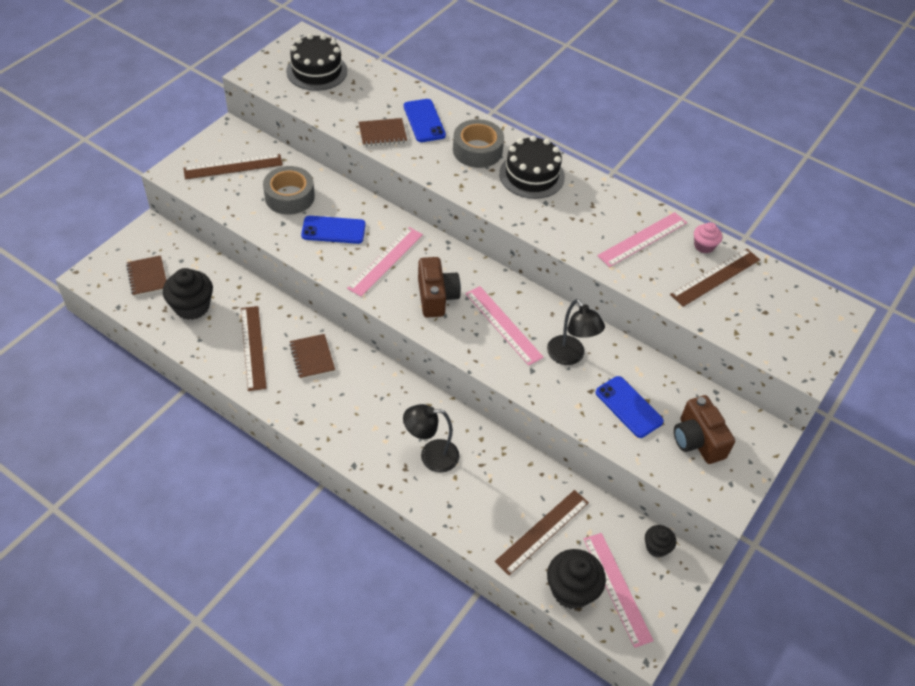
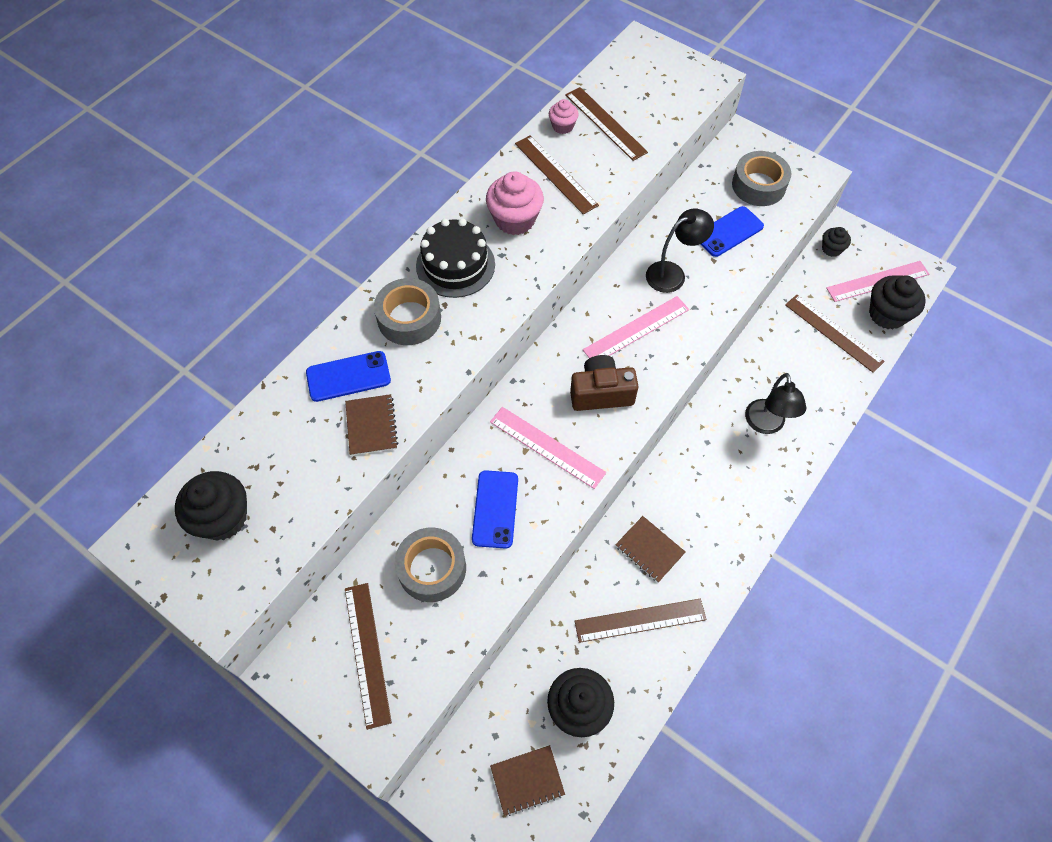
camera: 85 degrees left, 10 degrees up
(312, 357) = (649, 549): brown notebook -> brown notebook turned 60 degrees clockwise
(317, 71) = (223, 518): black cake -> black cupcake
(585, 211) = (515, 219): none -> pink cupcake
(642, 239) = (555, 174): pink ruler -> brown ruler
(697, 440) = (758, 185): brown camera -> grey tape

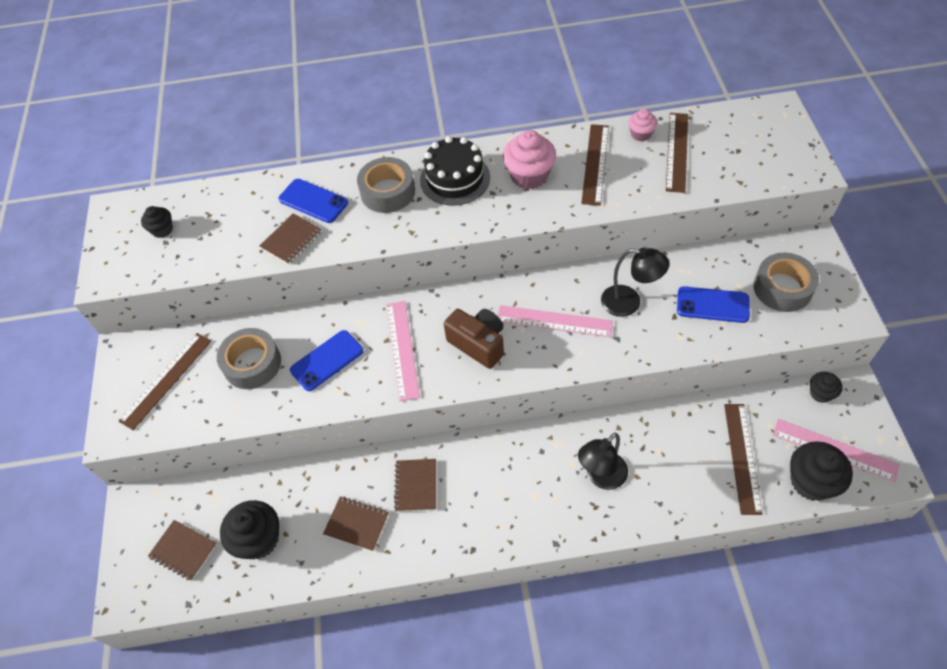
camera: 50 degrees right, 5 degrees down
(223, 518) = (162, 230): black cupcake -> black cupcake, size x0.56
(640, 620) = (356, 524): brown ruler -> brown notebook

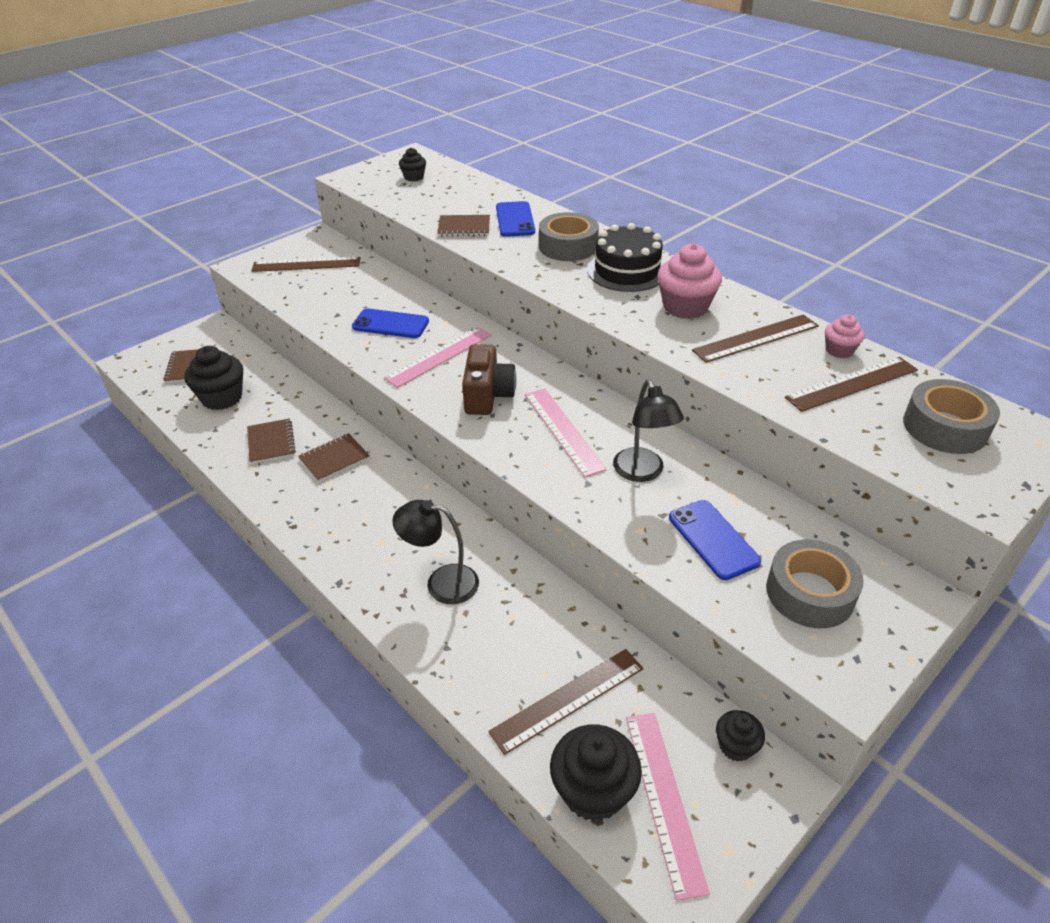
camera: 50 degrees right, 15 degrees down
(252, 364) = (355, 292): grey tape -> grey tape (945, 427)

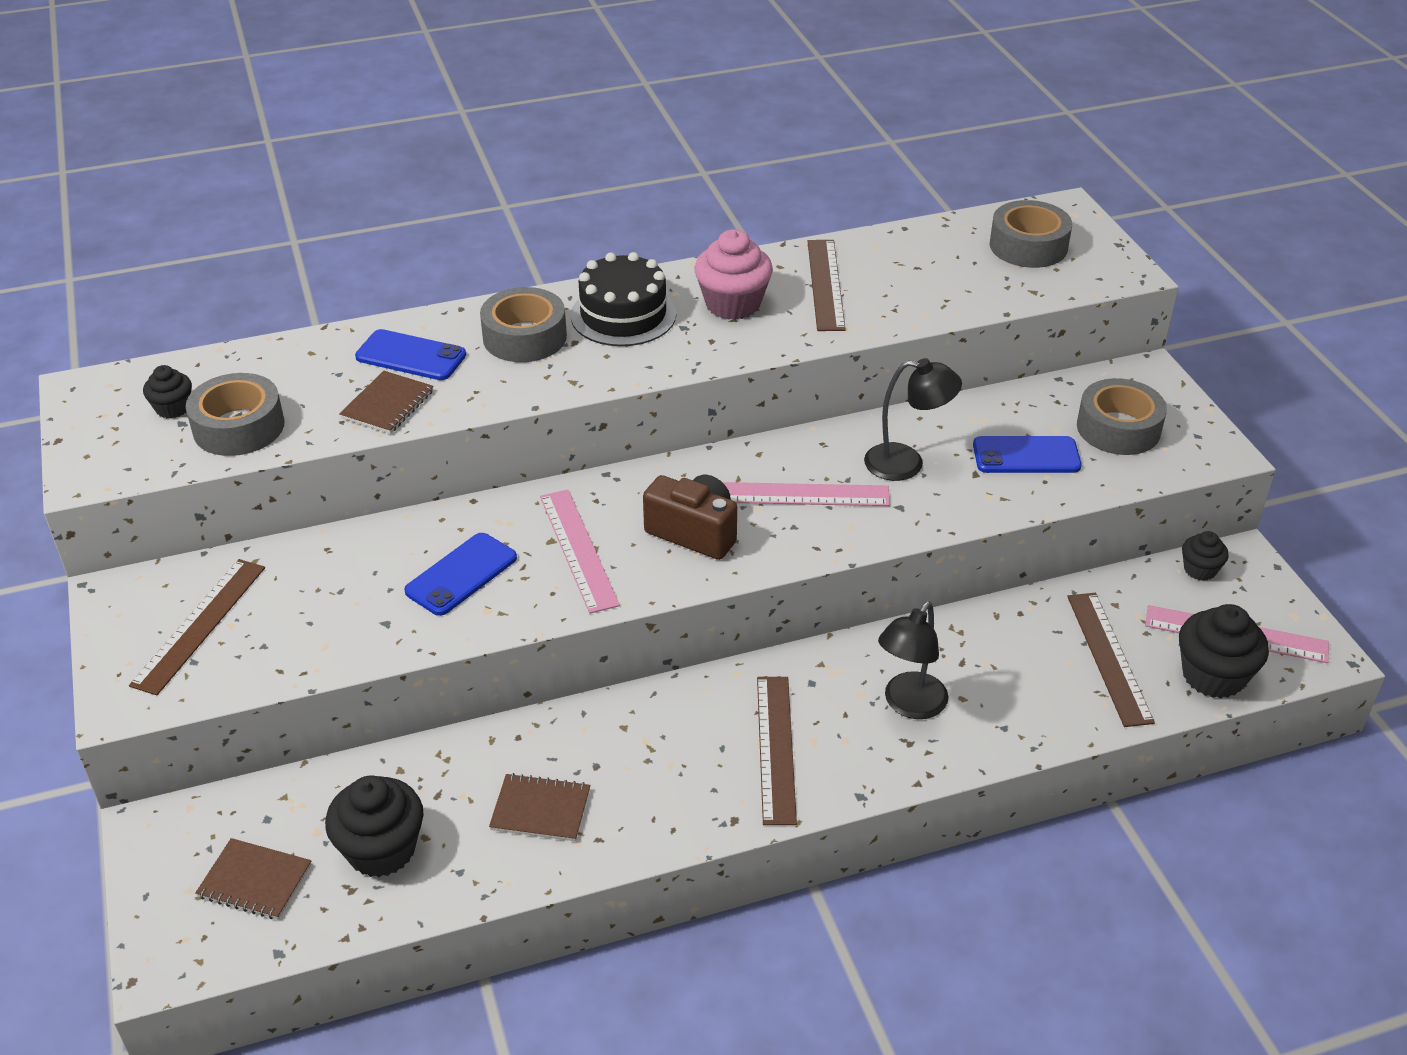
camera: 65 degrees left, 0 degrees up
(334, 459) = (625, 748): brown notebook -> none
(411, 197) = (239, 427): none -> grey tape
(839, 350) = (881, 247): pink cupcake -> none
(852, 384) = (938, 263): brown ruler -> brown ruler (776, 748)

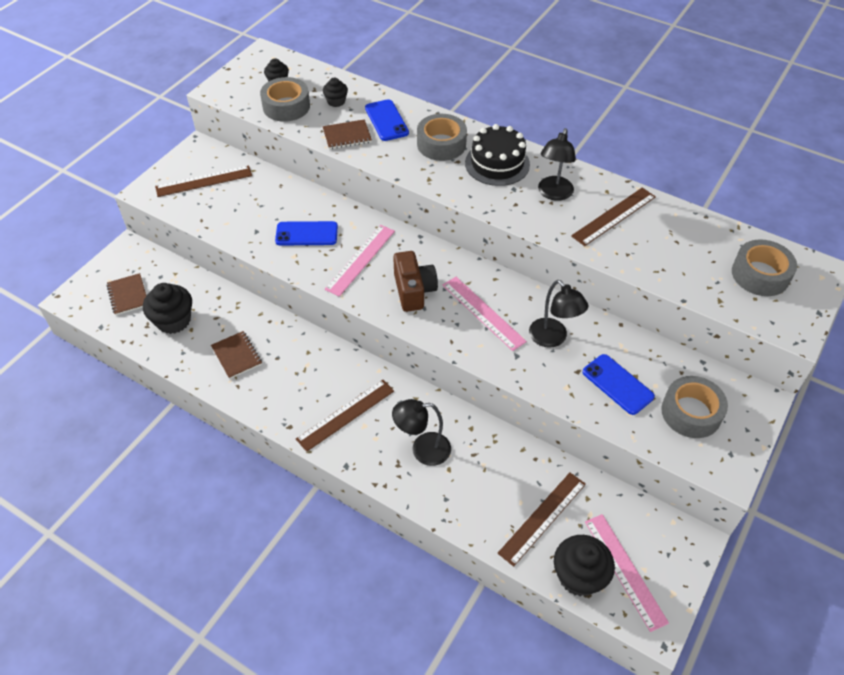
camera: 50 degrees right, 10 degrees up
(733, 304) = (553, 194): pink cupcake -> black lamp
(1200, 569) = (659, 524): black cupcake -> black cupcake (336, 101)

